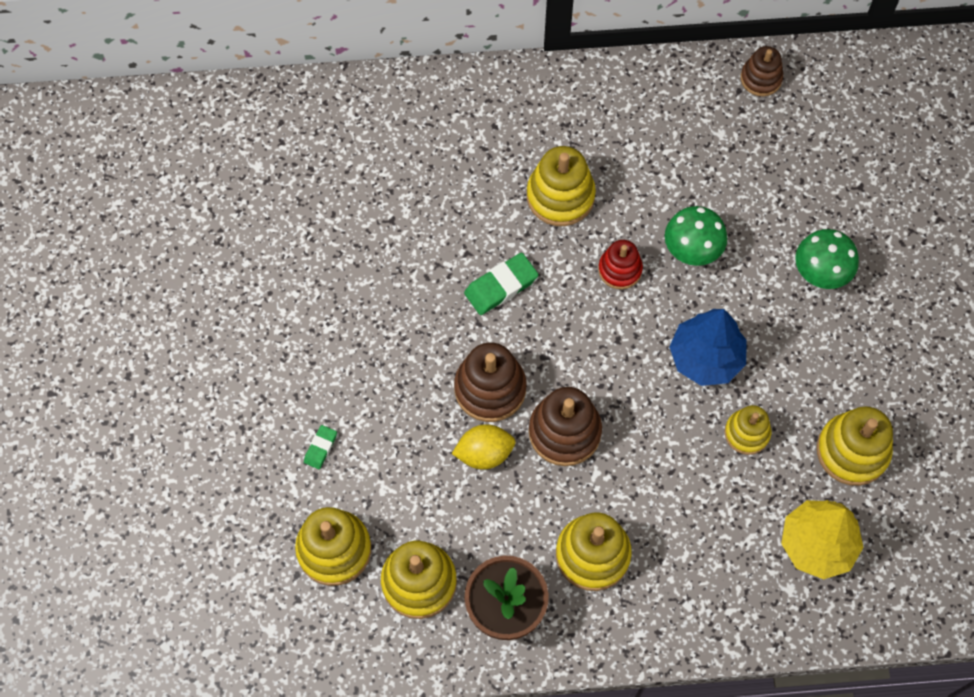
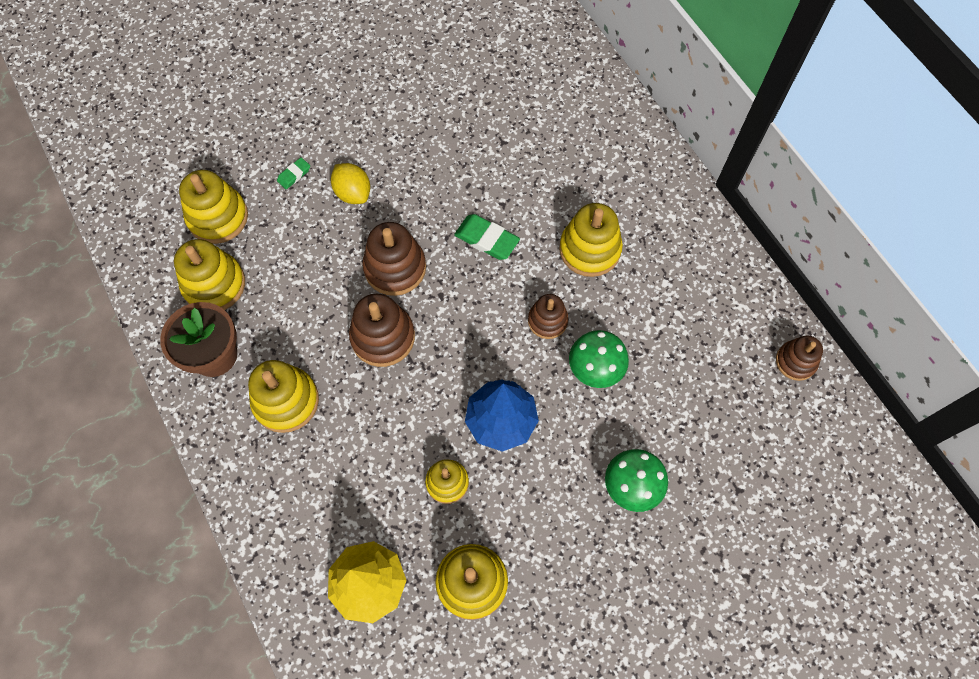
camera: 65 degrees right, 0 degrees up
(320, 448) = (294, 175): green eraser -> green eraser turned 45 degrees counterclockwise
(484, 453) = (338, 286): yellow lemon -> yellow lemon (353, 193)
(620, 269) = (547, 320): red stacking toy -> brown stacking toy

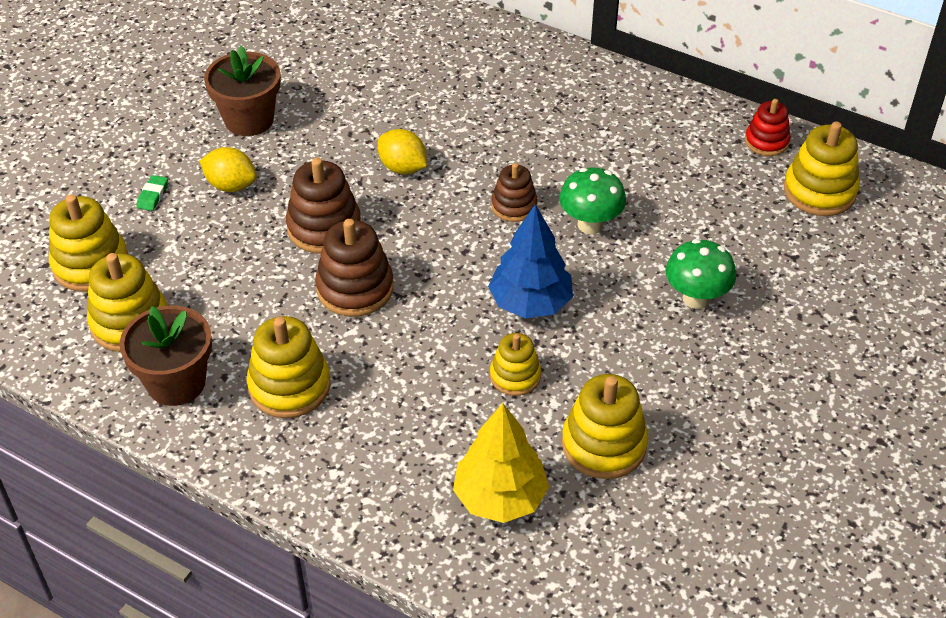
camera: 30 degrees left, 20 degrees down
(402, 135) = (249, 120): none -> brown flower pot
(486, 239) = (403, 168): green eraser -> yellow lemon
(589, 249) = (511, 135): yellow stacking toy -> yellow stacking toy (819, 191)
(795, 361) = (766, 141): brown stacking toy -> red stacking toy

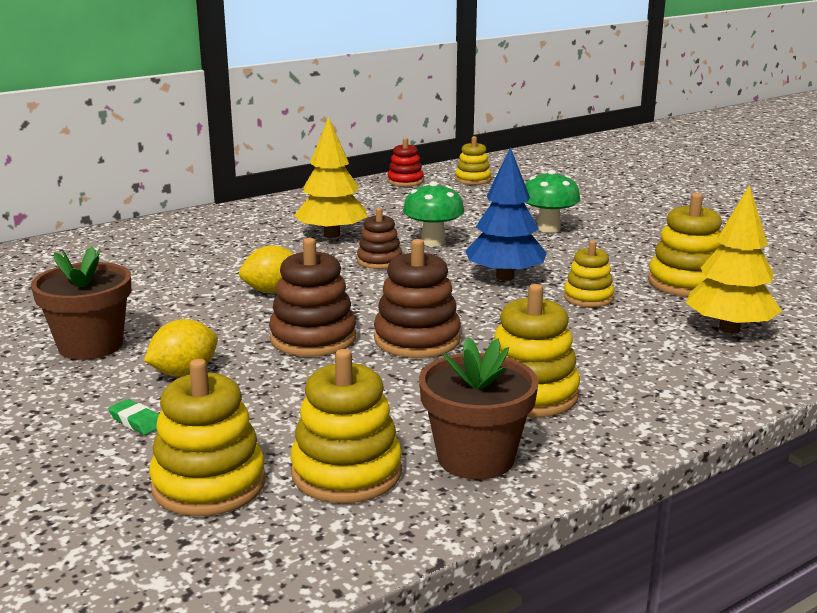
camera: 65 degrees left, 25 degrees down
(560, 150) = (332, 235): none -> yellow tree
(819, 191) = (473, 180): yellow stacking toy -> yellow stacking toy, size x0.63

